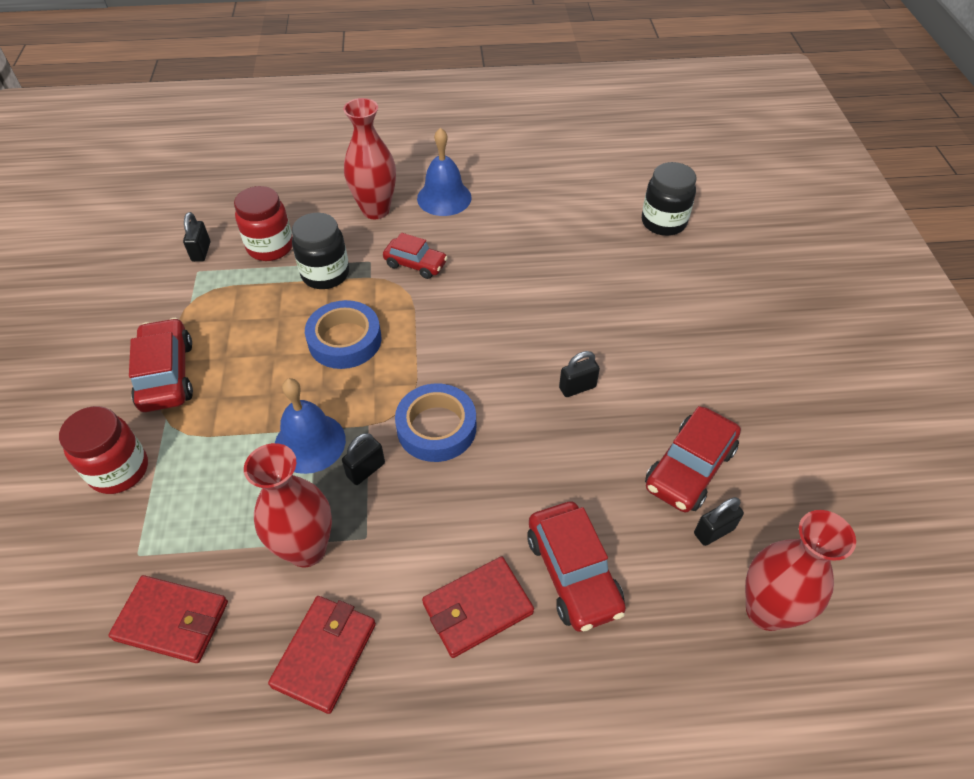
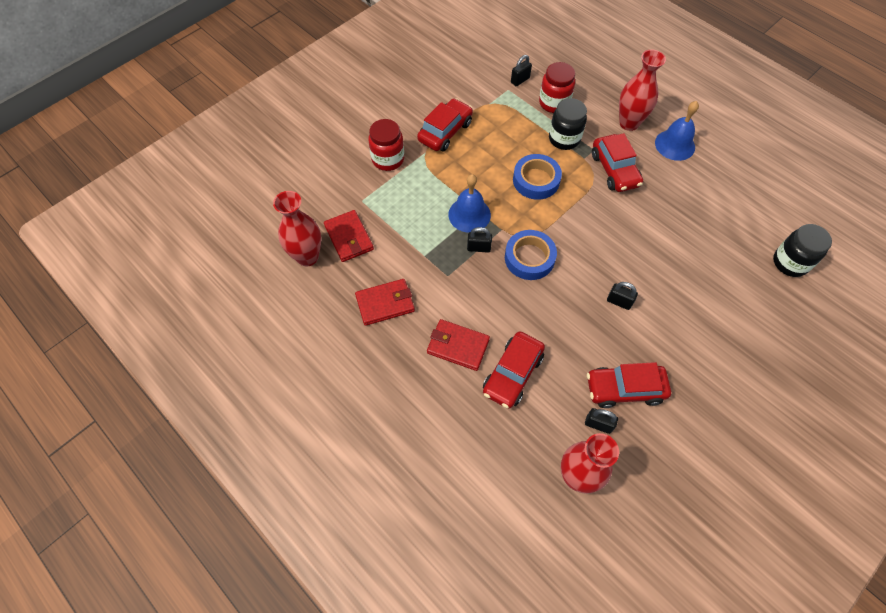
camera: 50 degrees right, 10 degrees up
(307, 549) = (421, 258): red vase -> red vase (307, 257)
(415, 264) = (614, 170): red car -> red car, size x1.53

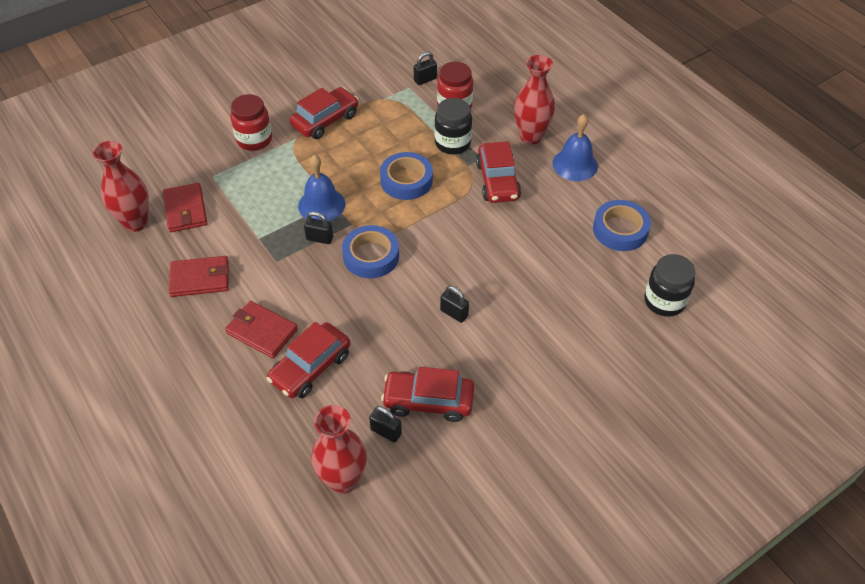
camera: 10 degrees right, 10 degrees down
(732, 201) = (620, 230): none -> blue tape

